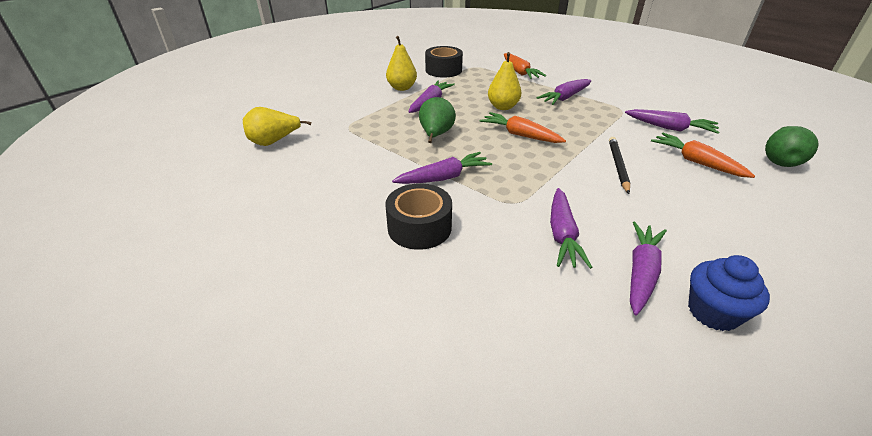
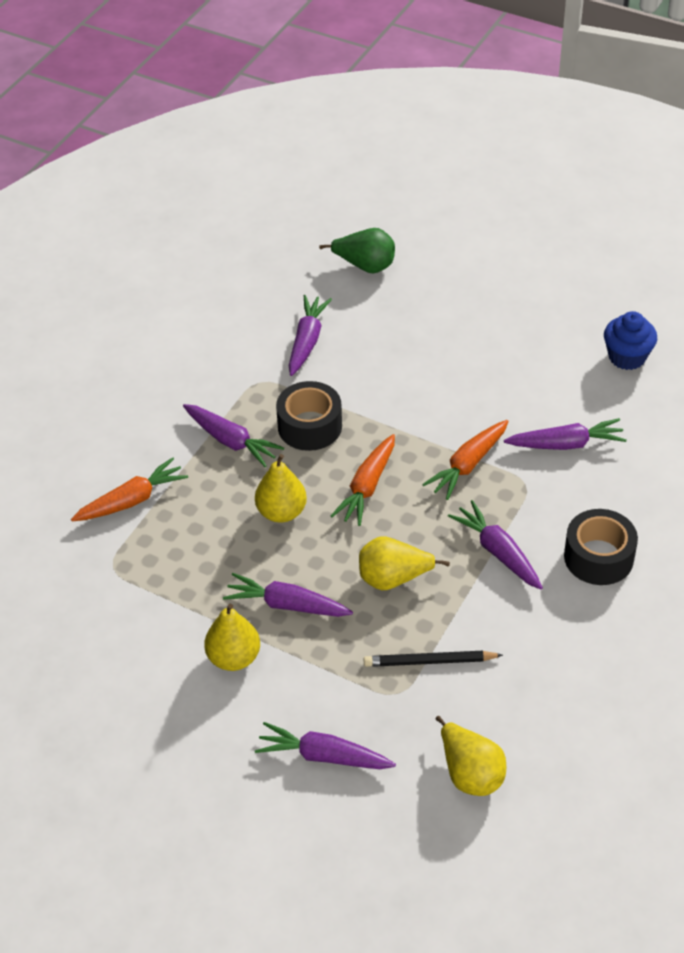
camera: 100 degrees left, 10 degrees up
(436, 135) = (393, 578): green pear -> yellow pear
(443, 70) = (138, 611): black tape -> black tape (309, 426)
(618, 166) = (419, 396): black pencil -> black pencil (429, 661)
(641, 272) = (598, 393): purple carrot -> purple carrot (324, 756)
(696, 162) = (389, 330): orange carrot -> orange carrot (468, 465)

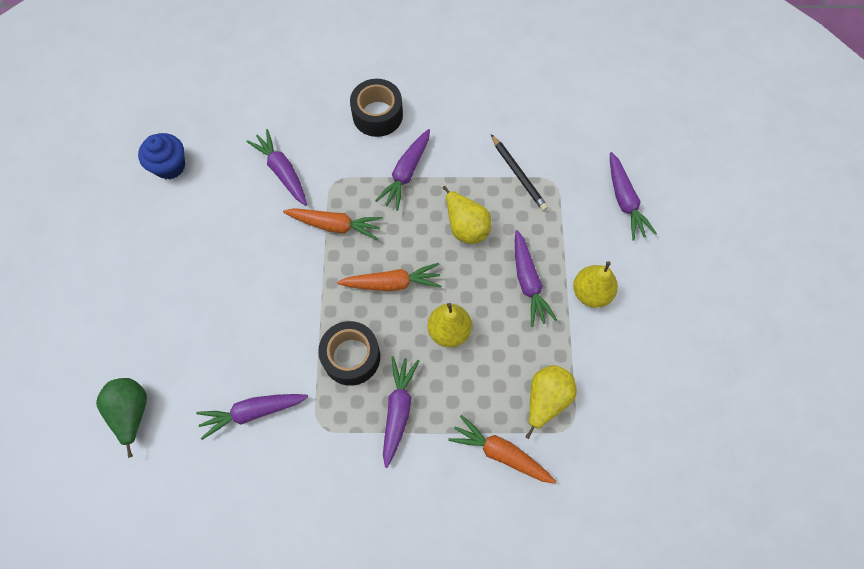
camera: 120 degrees left, 20 degrees up
(470, 773) = (582, 119): yellow pear -> yellow pear (546, 399)

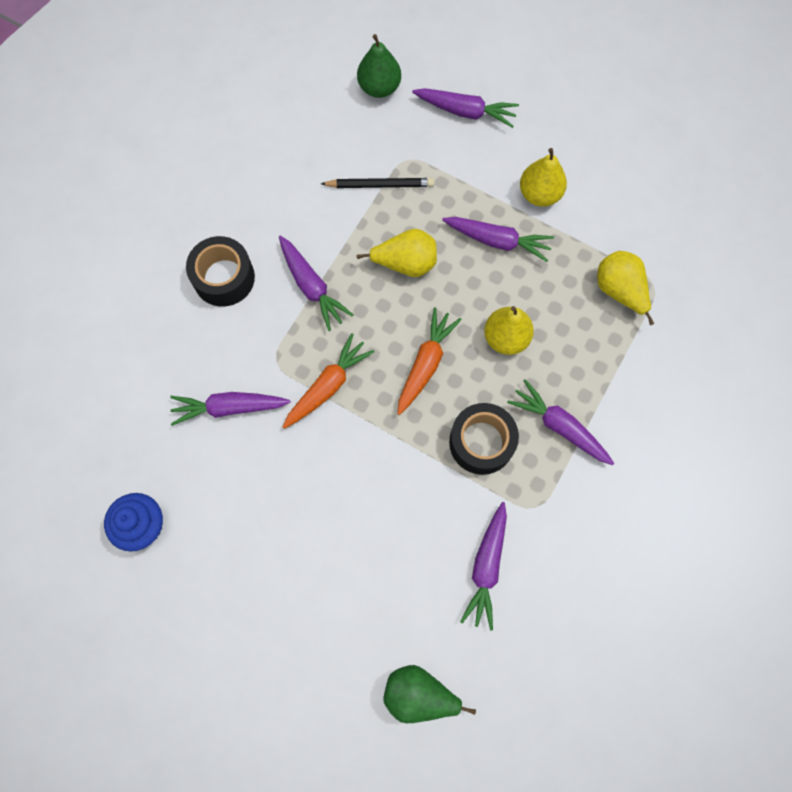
camera: 60 degrees left, 5 degrees up
(501, 453) = (648, 357): orange carrot -> none
(600, 131) = (379, 87): none -> green pear

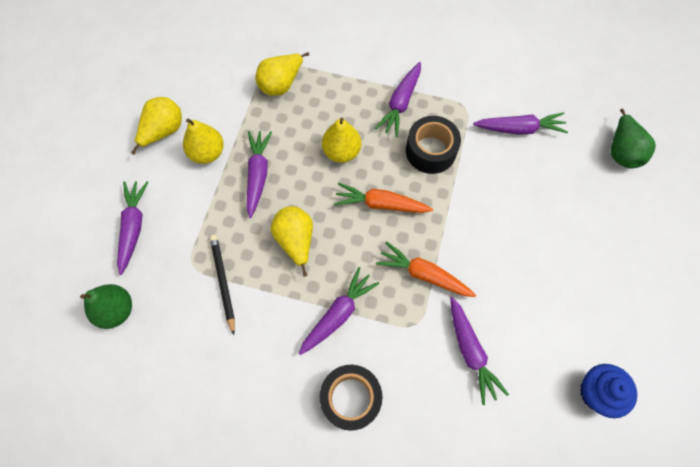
camera: 105 degrees left, 5 degrees down
(579, 154) = (163, 131): none -> yellow pear

